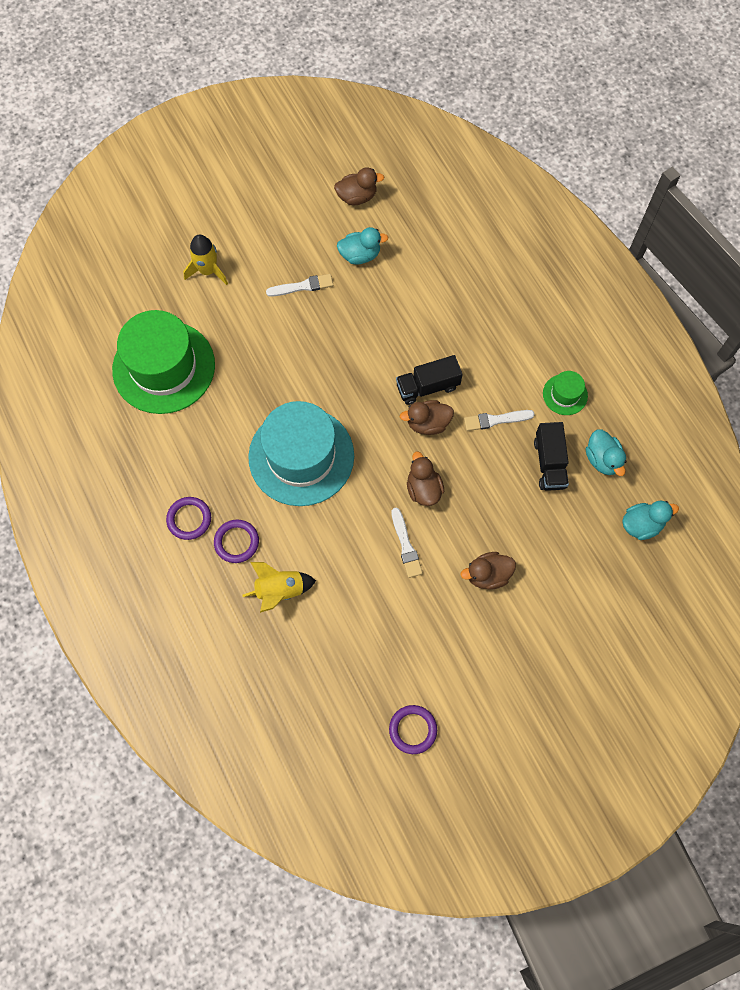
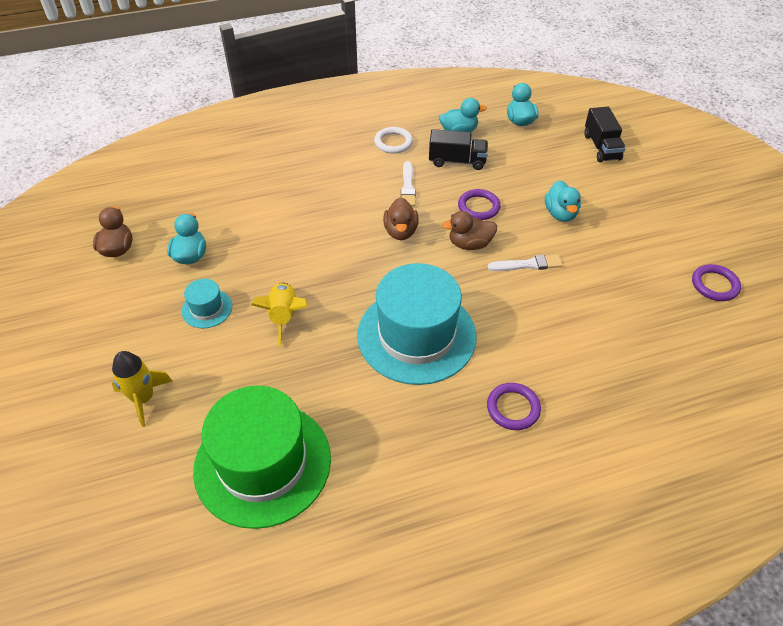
camera: 80 degrees left, 20 degrees down
(189, 519) = (479, 455): purple ring -> purple ring (478, 207)
(280, 591) = (573, 373): yellow rocket -> yellow rocket (284, 317)
(302, 286) = (207, 308): white brush -> turquoise hat
(427, 387) = (361, 226): black truck -> black truck (601, 147)
(487, 575) = (560, 214): brown duck -> turquoise duck
(565, 394) = (393, 142): green hat -> white ring

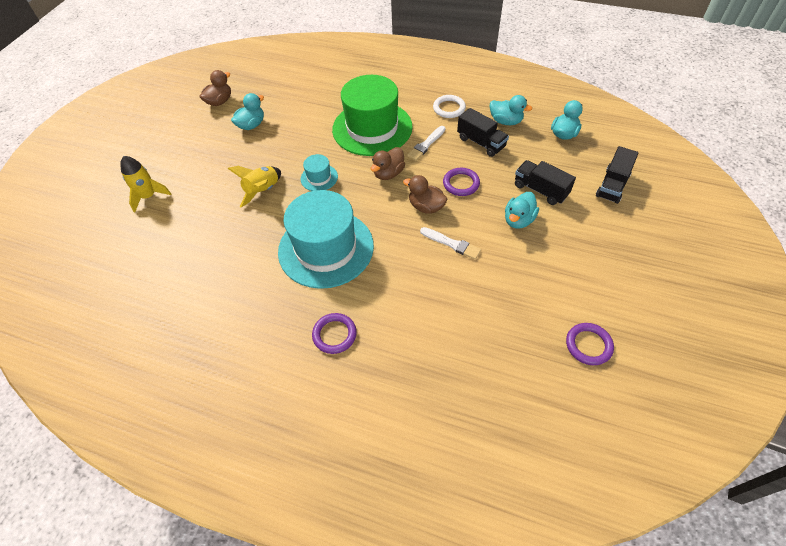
camera: 40 degrees right, 5 degrees up
(207, 308) = (228, 162): turquoise hat -> turquoise hat (319, 178)
(262, 463) = (166, 271): green hat -> green hat (372, 128)
(551, 179) = (540, 190): none -> black truck

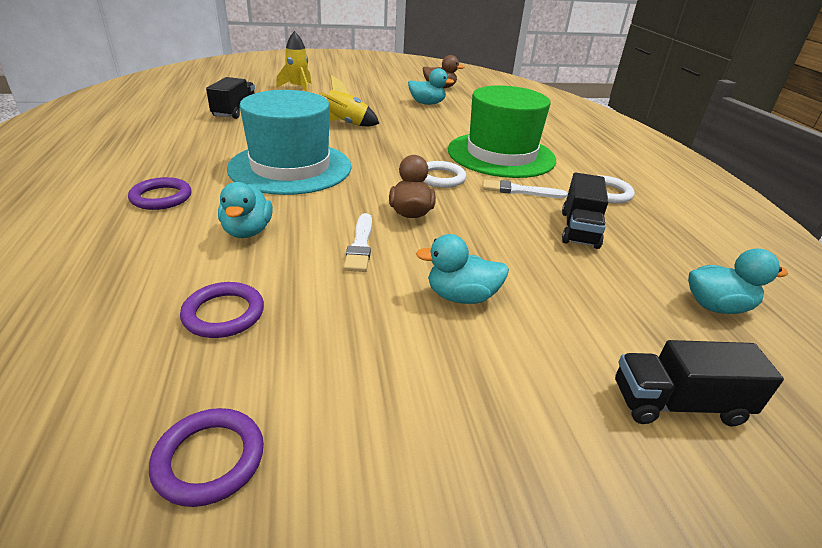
camera: 55 degrees right, 20 degrees down
(319, 178) = (391, 144): turquoise hat -> none
(388, 173) = (440, 178): brown duck -> white ring
(461, 184) = (480, 229): purple ring -> purple ring (224, 314)
(506, 121) = (653, 241): turquoise duck -> turquoise duck (247, 231)
(540, 190) = (552, 306): black truck -> black truck (235, 111)

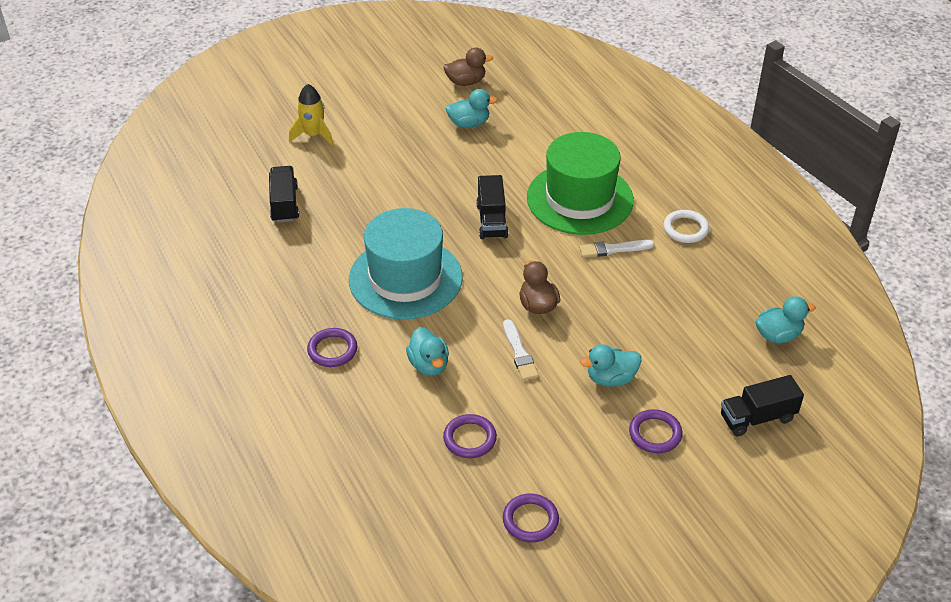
camera: 15 degrees left, 10 degrees up
(346, 124) = (410, 192): yellow rocket -> none
(440, 178) = (541, 252): white ring -> none
(496, 381) = (655, 434): none -> purple ring
(579, 229) = (673, 284): black truck -> black truck (492, 221)

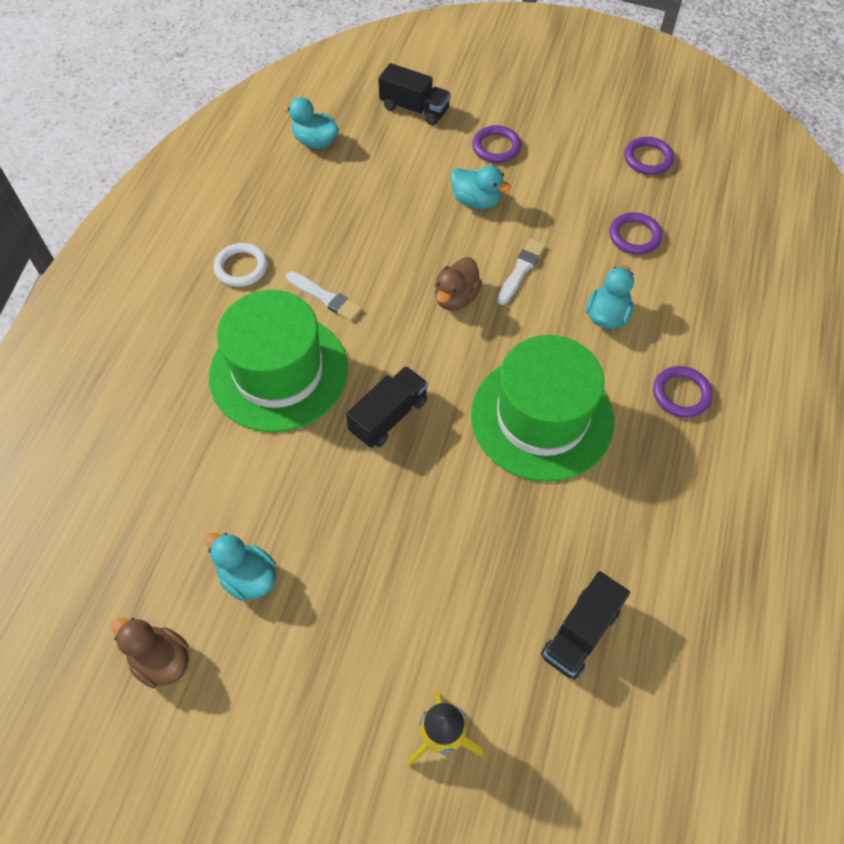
camera: 135 degrees left, 15 degrees up
(405, 278) = (542, 417): turquoise hat -> green hat

